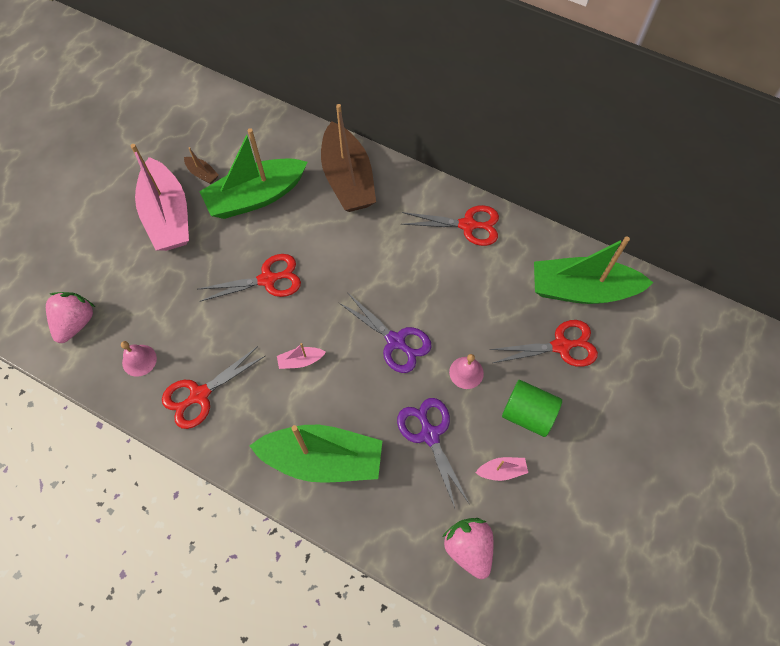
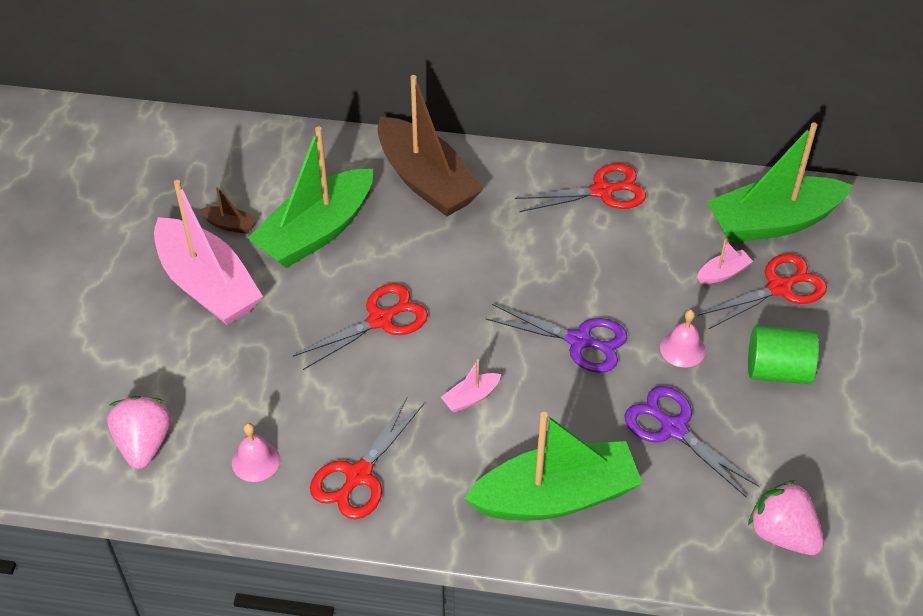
camera: 20 degrees left, 15 degrees down
(501, 470) = (778, 440): pink boat -> pink boat (723, 273)

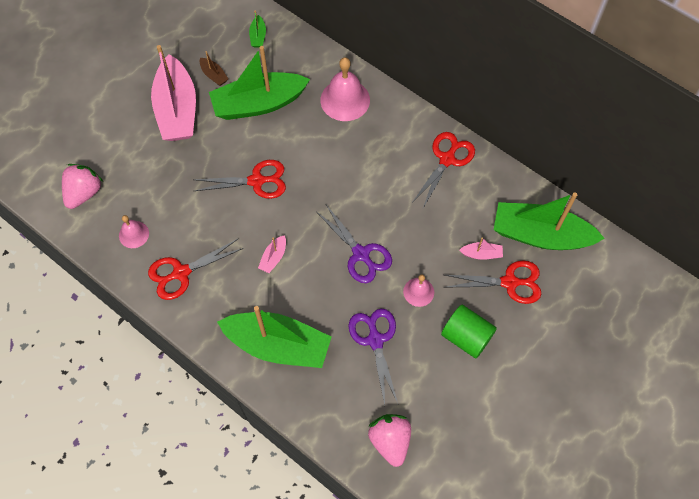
camera: 30 degrees right, 15 degrees up
(258, 157) = (258, 36): none -> green boat
(426, 181) = (345, 100): brown boat -> pink bell
(471, 397) = (273, 257): pink boat -> pink boat turned 60 degrees counterclockwise
(602, 191) = (447, 159): red scissors -> red scissors turned 75 degrees counterclockwise

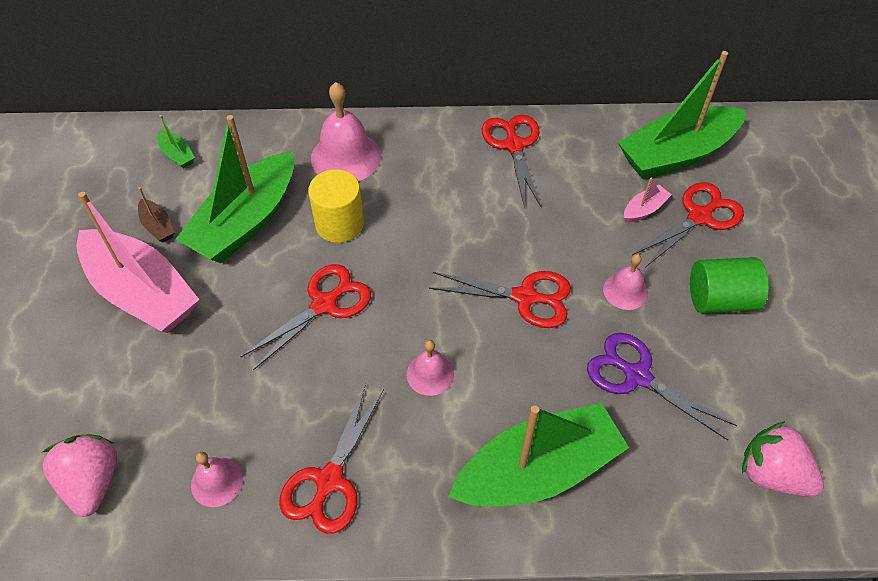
camera: 40 degrees left, 10 degrees down
(214, 75) = (158, 226): brown boat -> brown boat turned 45 degrees clockwise
(273, 257) = (430, 374): pink boat -> pink bell
(304, 140) = (339, 224): none -> yellow cylinder
(361, 254) = (525, 297): purple scissors -> red scissors

